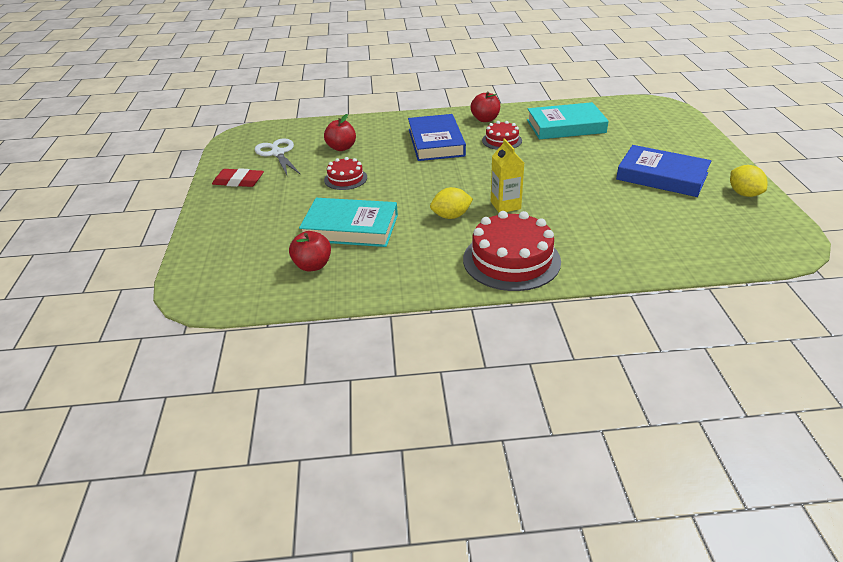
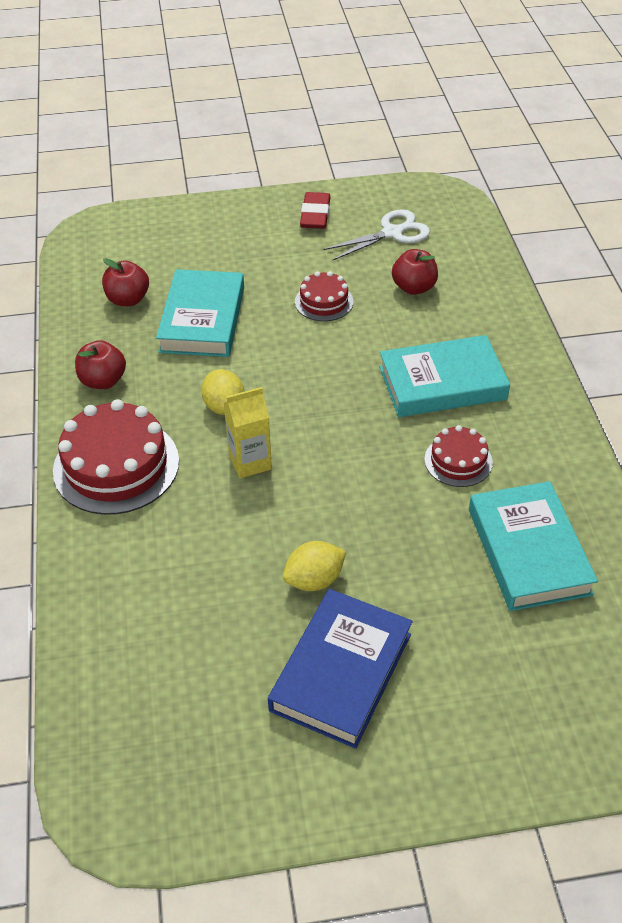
camera: 85 degrees right, 10 degrees up
(436, 142) = (442, 383): blue book -> turquoise book
(485, 119) = (539, 440): red apple -> red apple (103, 381)
(744, 194) = (279, 790): yellow lemon -> yellow lemon (314, 580)

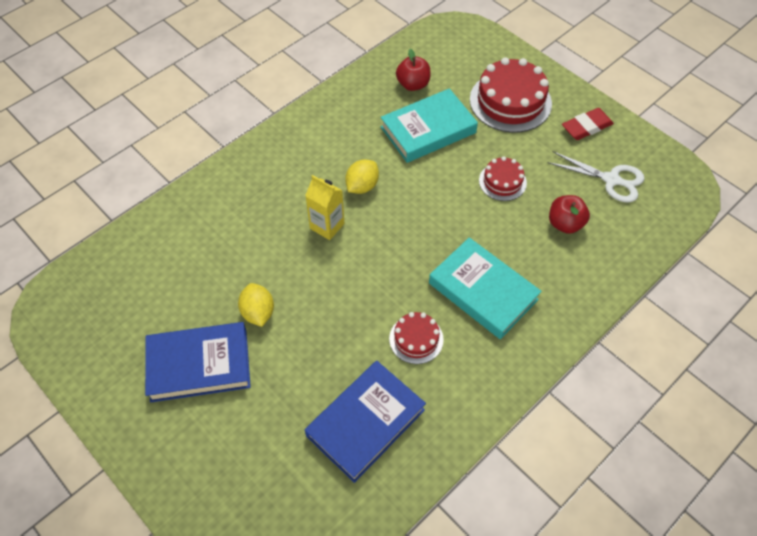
camera: 55 degrees right, 10 degrees up
(103, 381) = (335, 117): red apple -> none
(116, 465) = (275, 164): red cake -> red cake (510, 101)
(314, 580) = (258, 312): yellow lemon -> yellow lemon turned 45 degrees clockwise
(528, 551) = (365, 422): turquoise book -> blue book

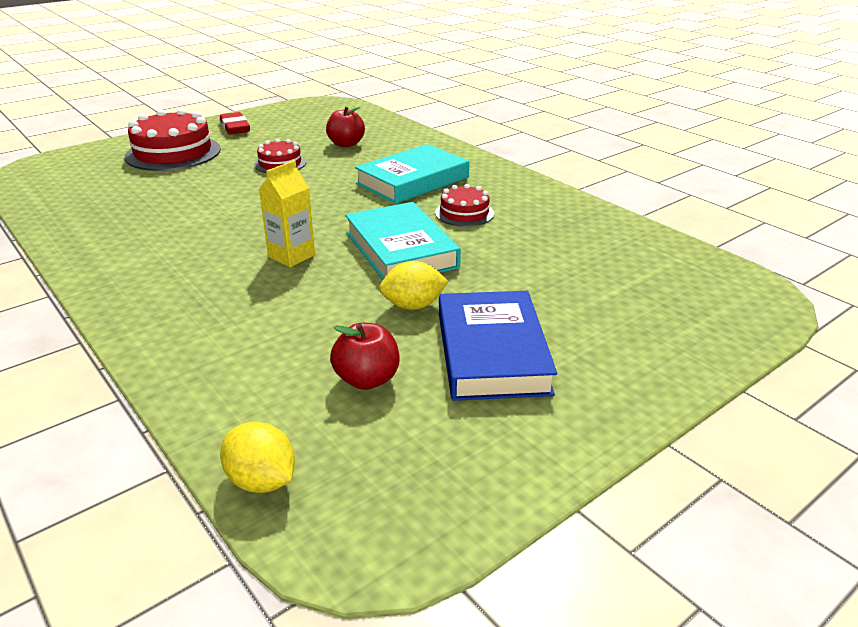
camera: 85 degrees left, 25 degrees down
(362, 186) = (240, 232): yellow lemon -> yellow lemon (262, 481)
(365, 422) = (564, 242): blue book -> none
(413, 84) = (97, 197): red apple -> red apple (367, 379)
(428, 130) = (179, 192): turquoise book -> turquoise book (401, 249)
(611, 180) = (305, 125): white scissors -> none

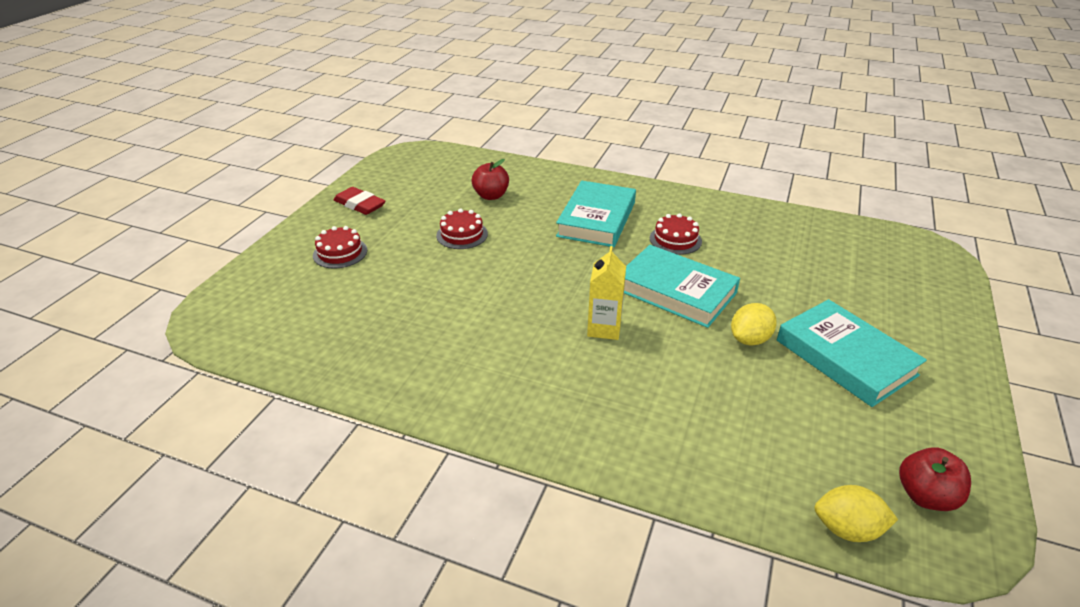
camera: 30 degrees left, 5 degrees up
(173, 153) = (340, 253): red cake -> red cake, size x0.54
(367, 379) = (802, 415): red apple -> red apple (925, 496)
(491, 352) = (845, 357): blue book -> turquoise book

